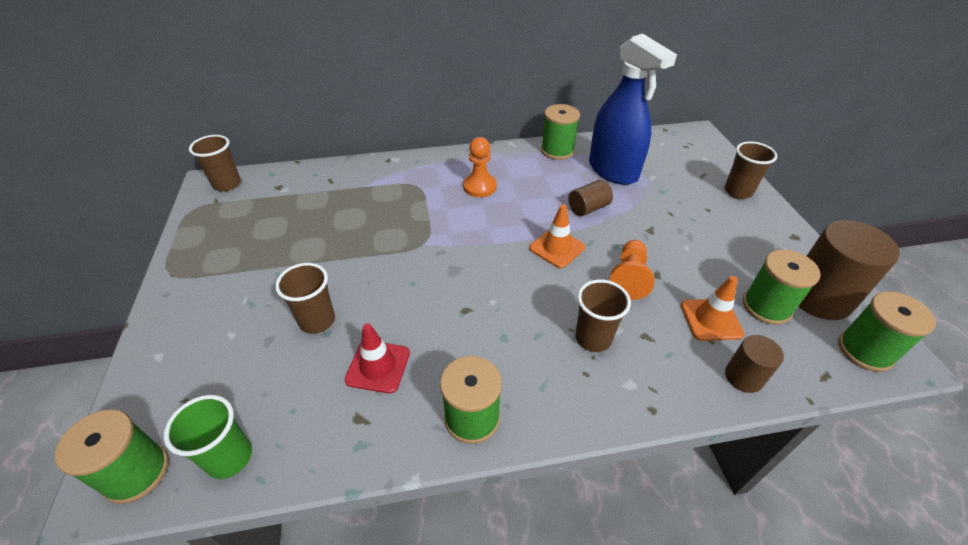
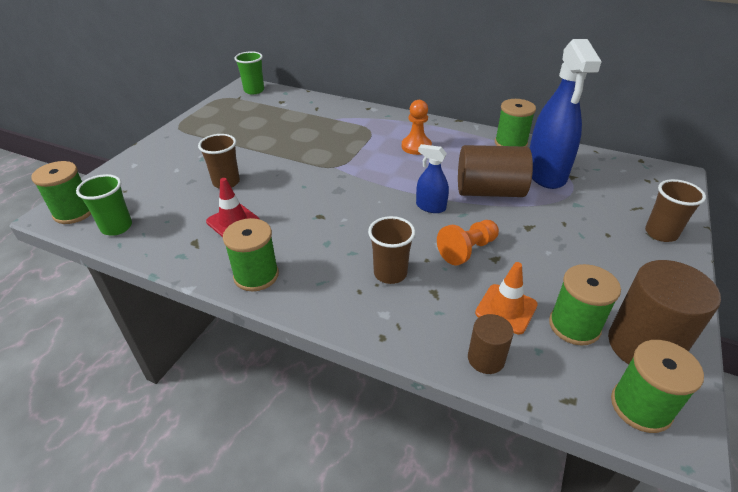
camera: 35 degrees right, 5 degrees down
(227, 184) = (254, 90): brown cup -> green cup
(557, 248) = (430, 207): orange traffic cone -> blue spray bottle
(588, 208) = (489, 191): brown cylinder -> brown cylinder, size x1.88

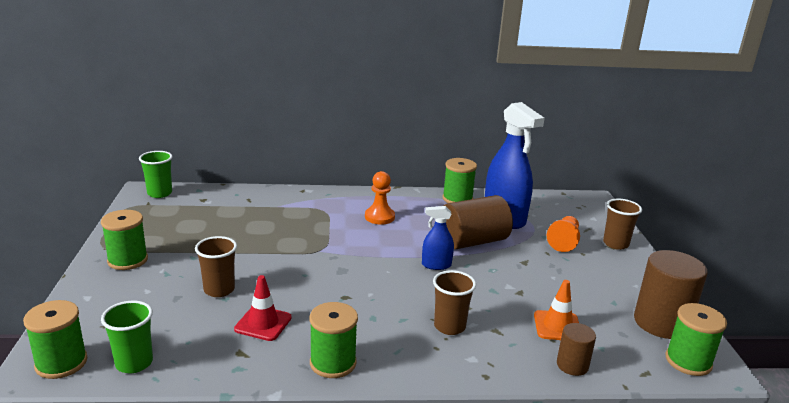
camera: 30 degrees left, 15 degrees down
(467, 250) = (494, 291): orange pawn -> orange pawn (564, 241)
(574, 326) = (610, 323): green spool -> green spool (127, 260)

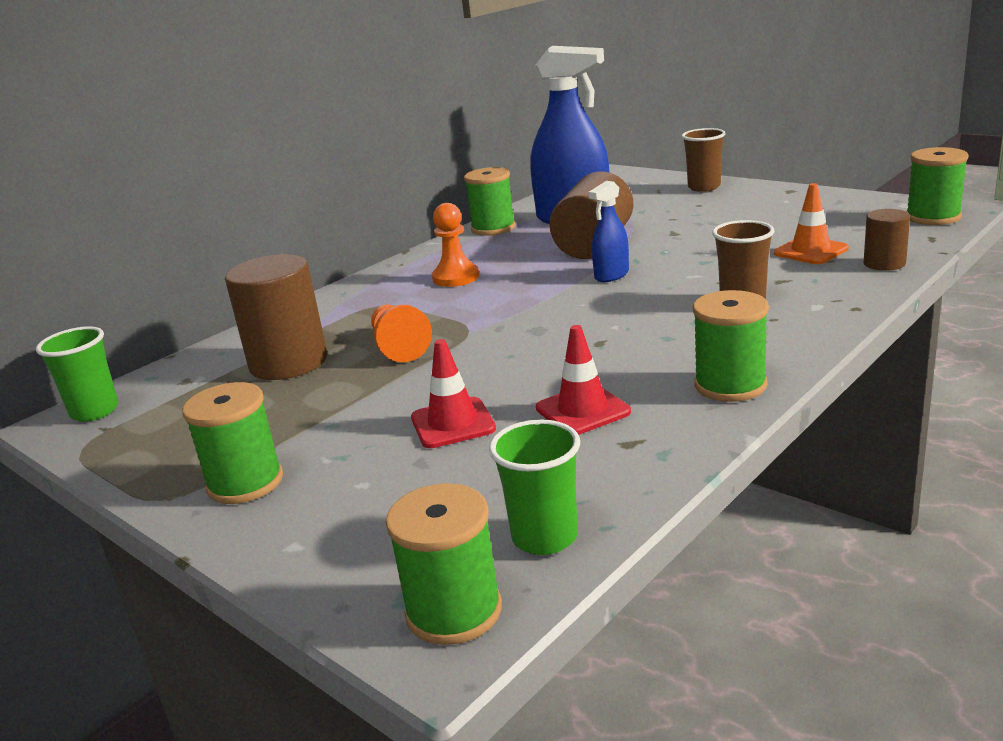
camera: 40 degrees left, 0 degrees up
(219, 290) = (453, 423): brown cup -> red traffic cone
(564, 241) = (664, 206): orange pawn -> orange pawn (399, 347)
(661, 323) = (861, 209): brown cylinder -> brown cylinder (288, 362)

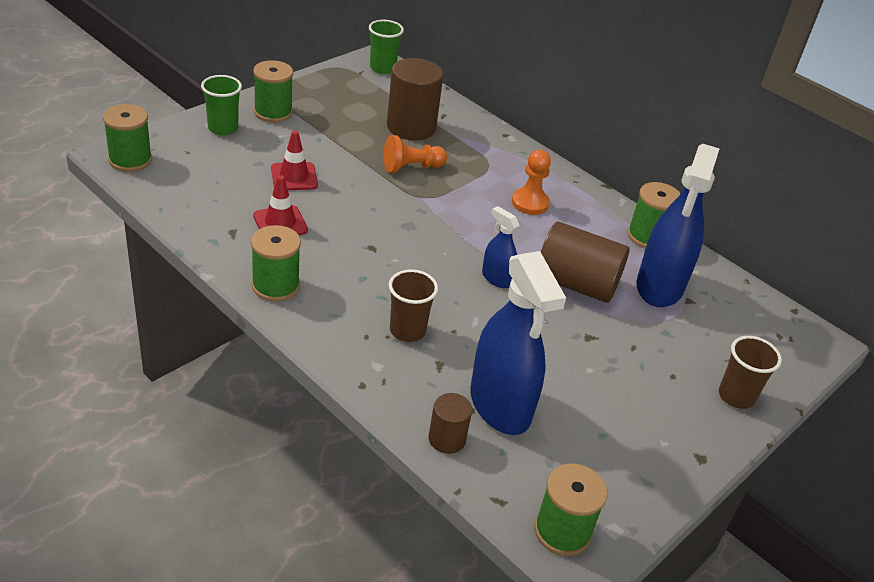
camera: 85 degrees right, 15 degrees up
(544, 537) = (165, 190): green cup -> green cup (223, 128)
(810, 251) = (500, 405): orange traffic cone -> blue spray bottle

